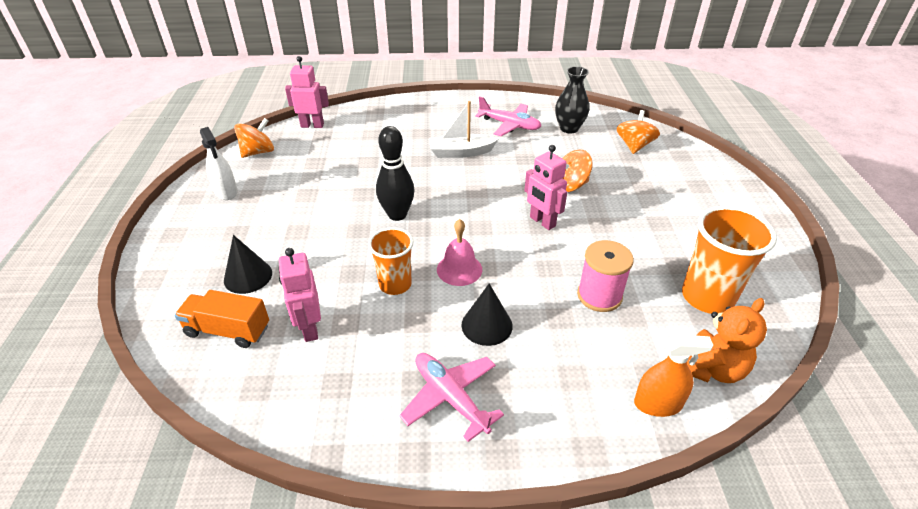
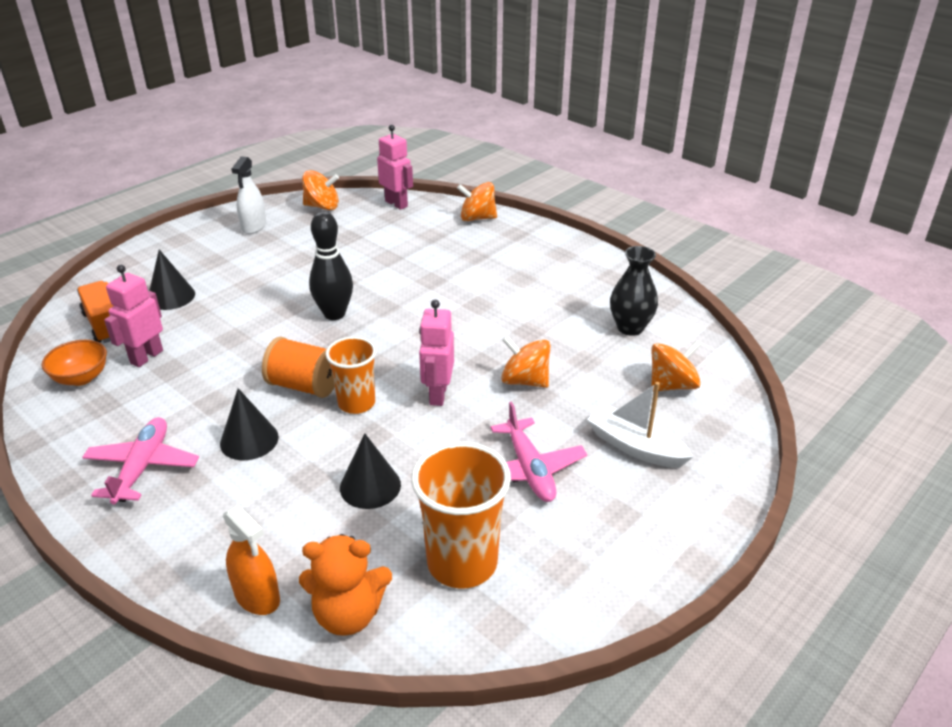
camera: 45 degrees right, 5 degrees down
(281, 380) = (81, 378): none -> orange bowl
(383, 110) = (477, 218): none -> orange spinning top
(395, 284) = (243, 365): orange cup -> orange cup (356, 403)
(459, 269) = (304, 386): pink bell -> orange spool
(461, 152) = (477, 292): white boat -> white boat (635, 447)
(509, 125) = (571, 292): pink plane -> pink plane (529, 470)
(599, 296) = (370, 486): pink spool -> black cone

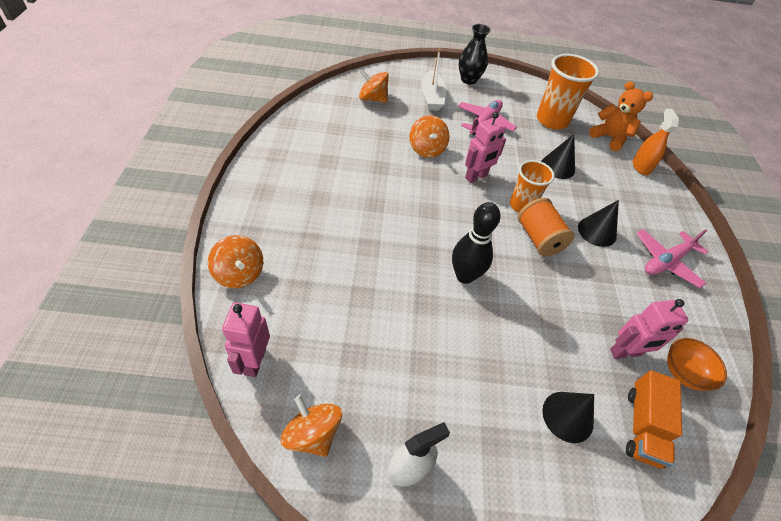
camera: 135 degrees left, 15 degrees up
(630, 328) = (333, 128): black vase -> black vase (468, 80)

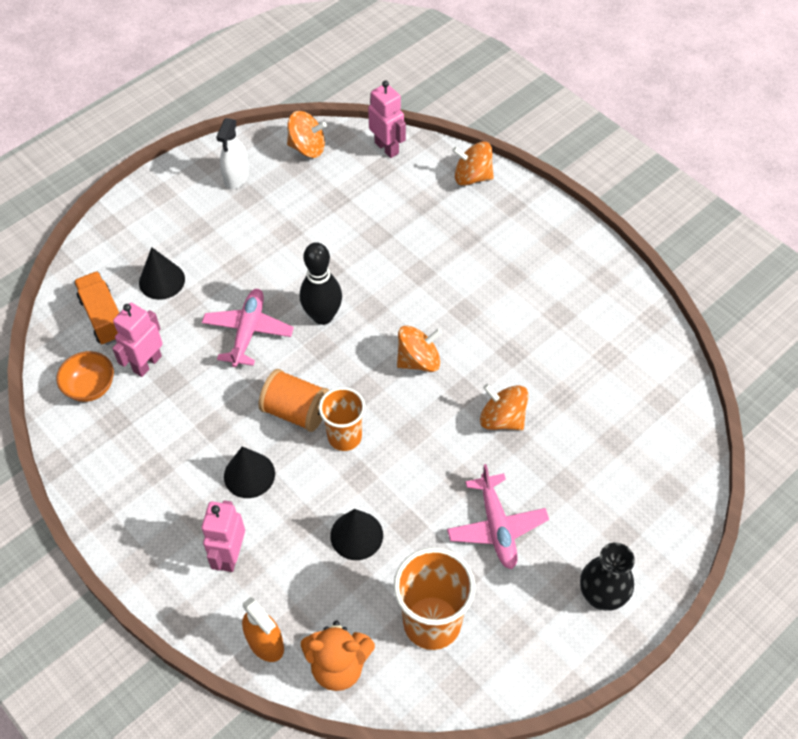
camera: 140 degrees right, 5 degrees up
(373, 99) = (641, 434): orange spinning top -> orange spinning top (418, 360)
(432, 97) = (595, 507): white boat -> none
(476, 177) = (419, 431): pink robot -> pink robot (230, 555)
(666, 261) = (159, 500): pink plane -> pink plane (248, 331)

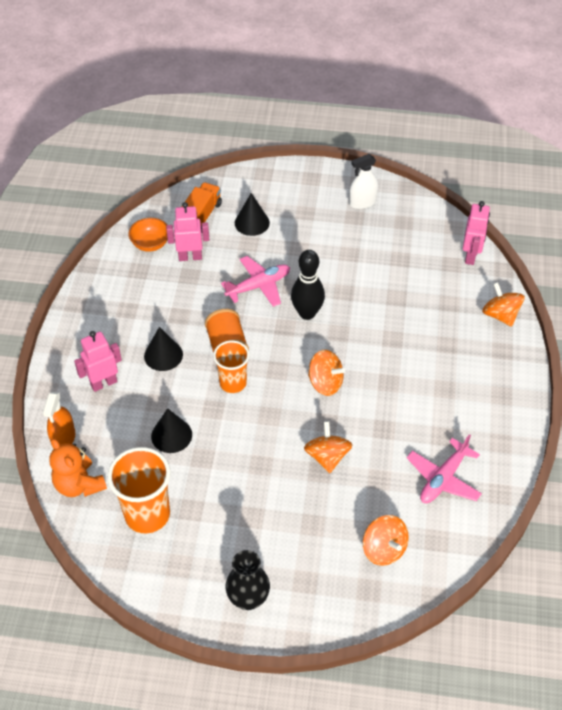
camera: 50 degrees right, 5 degrees down
(307, 148) = (423, 218): orange spinning top -> orange spinning top (384, 549)
(497, 527) = (244, 506): pink plane -> pink plane (443, 479)

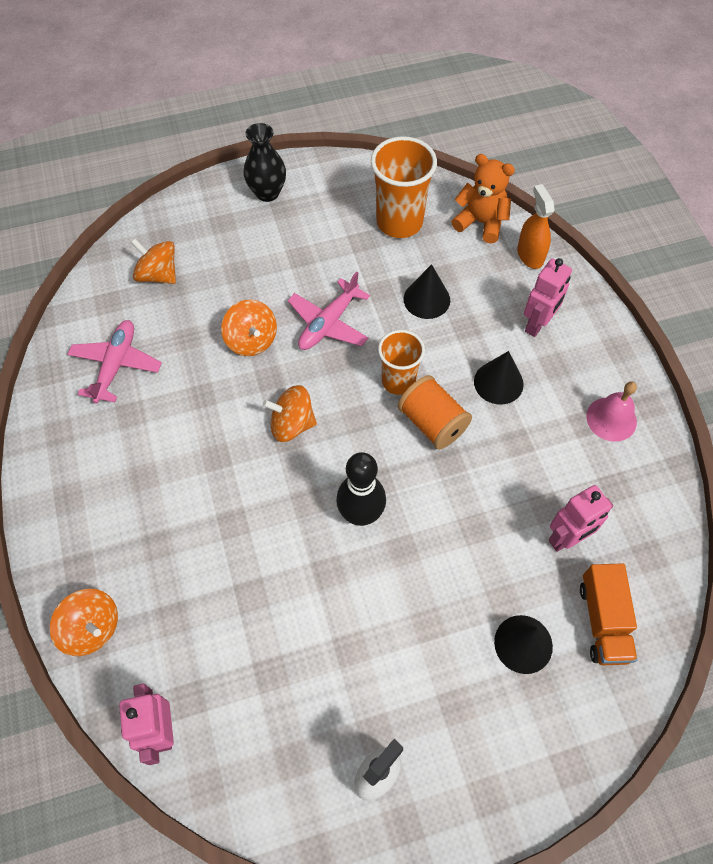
camera: 155 degrees right, 10 degrees up
(107, 305) = (611, 419): none -> pink bell
(150, 244) = (633, 536): orange bowl -> none
(258, 286) = (447, 530): pink plane -> pink plane (328, 323)

